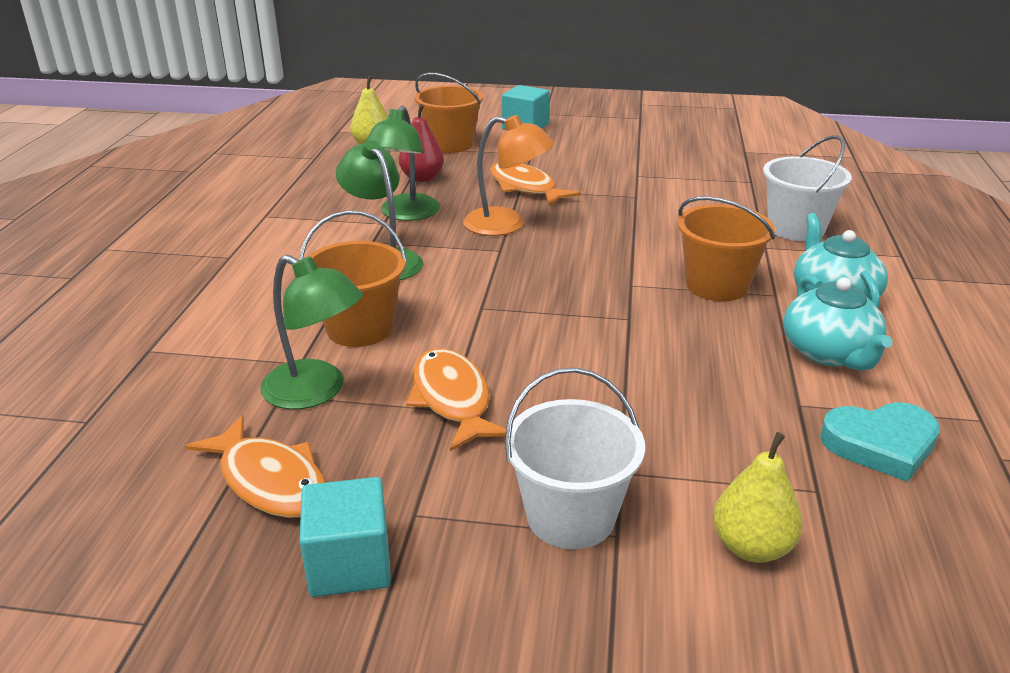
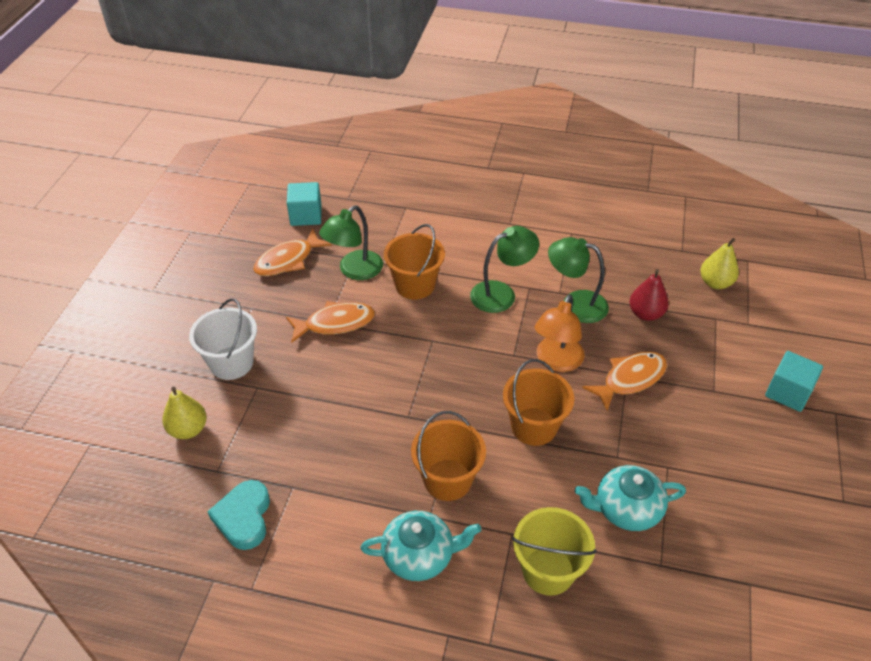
camera: 95 degrees right, 15 degrees up
(349, 564) = (227, 288): turquoise cube -> turquoise cube (306, 215)
(450, 144) = (727, 333): orange bucket -> orange bucket (534, 426)
(796, 228) = (548, 570): white bucket -> yellow bucket
(829, 353) = (344, 525): turquoise teapot -> turquoise teapot (626, 509)

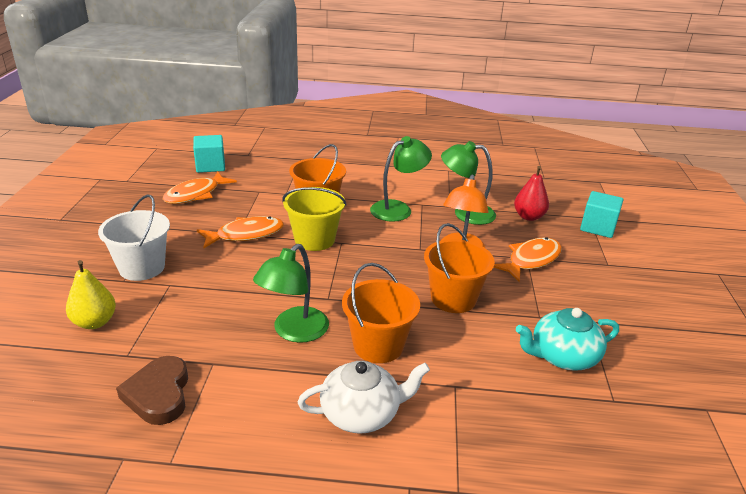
camera: 10 degrees left, 15 degrees down
(244, 517) = (159, 394): turquoise heart -> brown heart
(354, 271) = (260, 199): green lamp -> green lamp (294, 332)
(419, 555) = (361, 413): turquoise teapot -> white teapot
(548, 570) = (502, 415): yellow bucket -> yellow bucket (314, 240)
(715, 283) = (579, 195): yellow pear -> none
(788, 392) = (671, 262): turquoise cube -> turquoise cube (598, 227)

